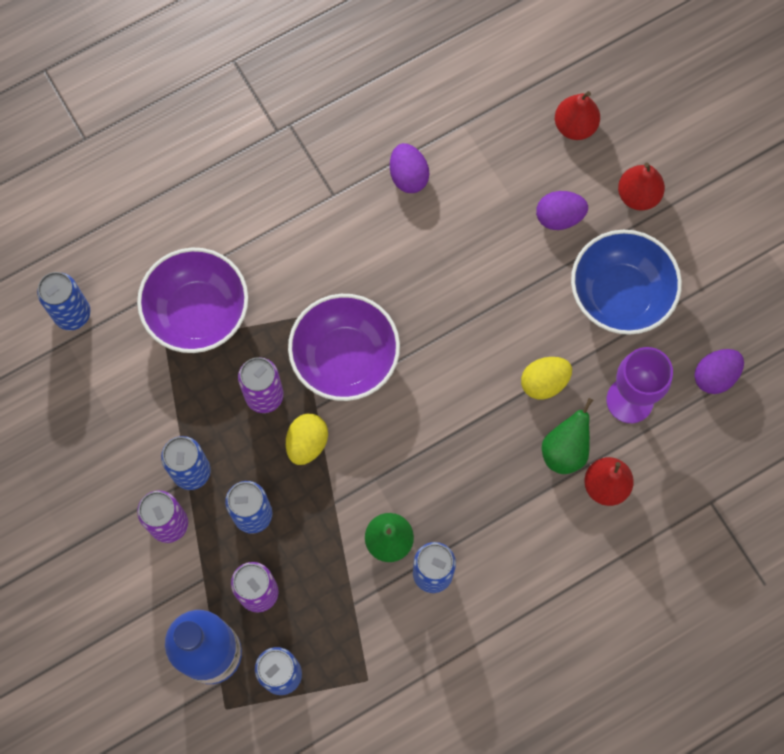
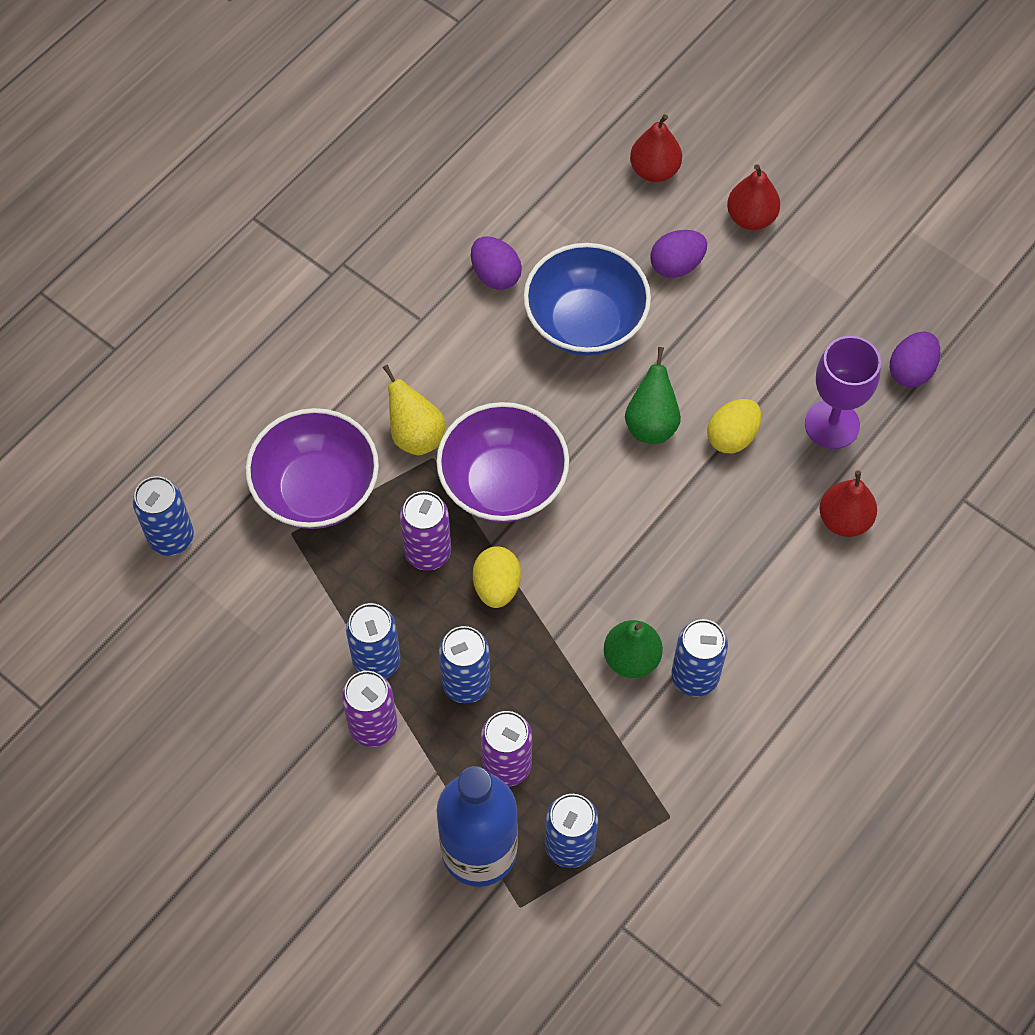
camera: 20 degrees left, 10 degrees down
(292, 293) = (415, 435): none -> yellow pear
(565, 450) = (784, 498): green pear -> green pear (651, 424)
(620, 295) = (775, 322): blue bowl -> blue bowl (585, 322)

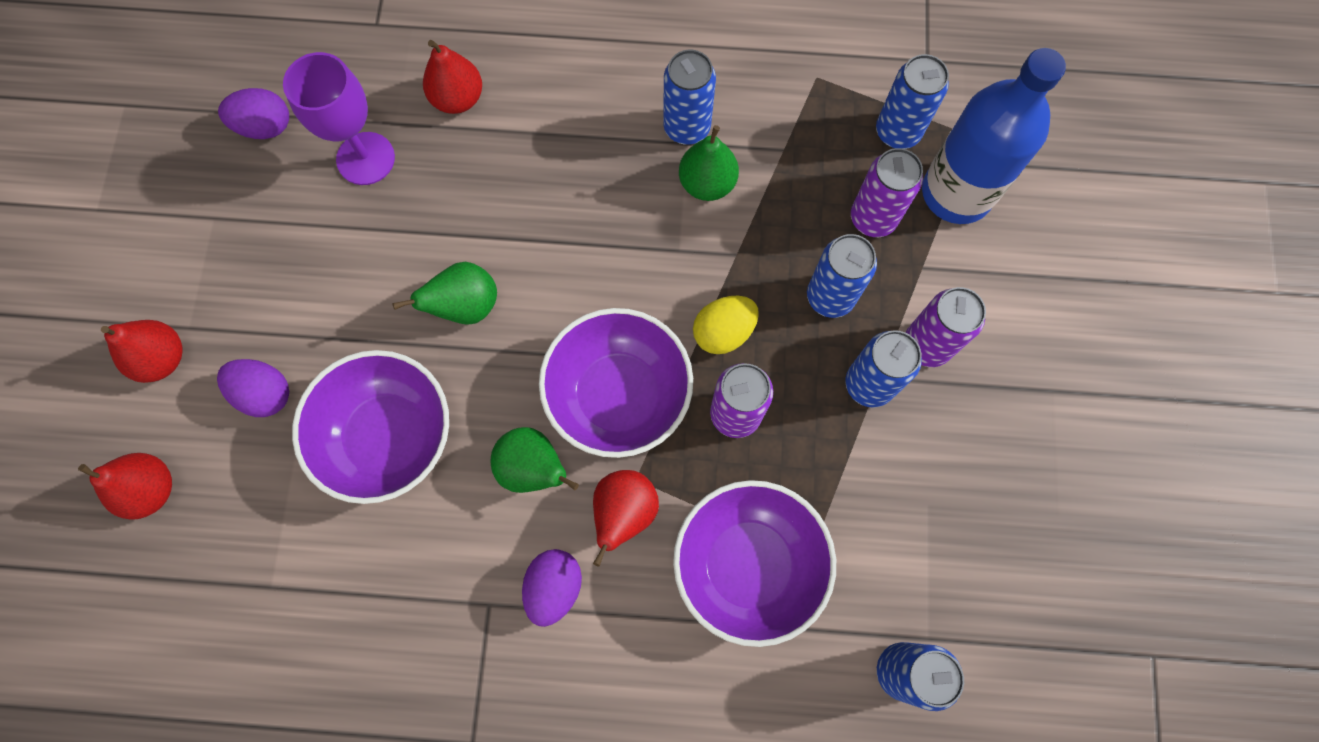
camera: 125 degrees left, 10 degrees up
(415, 435) = (624, 512): yellow pear -> red pear
(492, 398) = (533, 468): none -> green pear
(495, 275) = (385, 565): purple egg -> purple egg (554, 587)
(585, 322) = (388, 437): blue bowl -> purple bowl
(732, 436) = (433, 231): yellow egg -> none

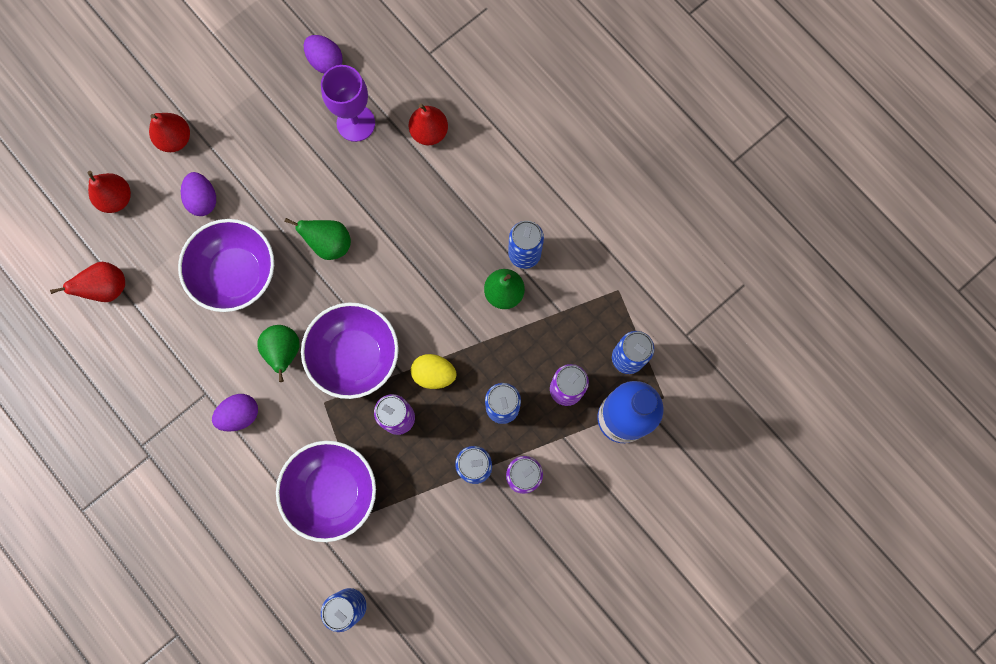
camera: 45 degrees right, 5 degrees up
(624, 512) = (303, 412): red pear -> red pear (107, 288)

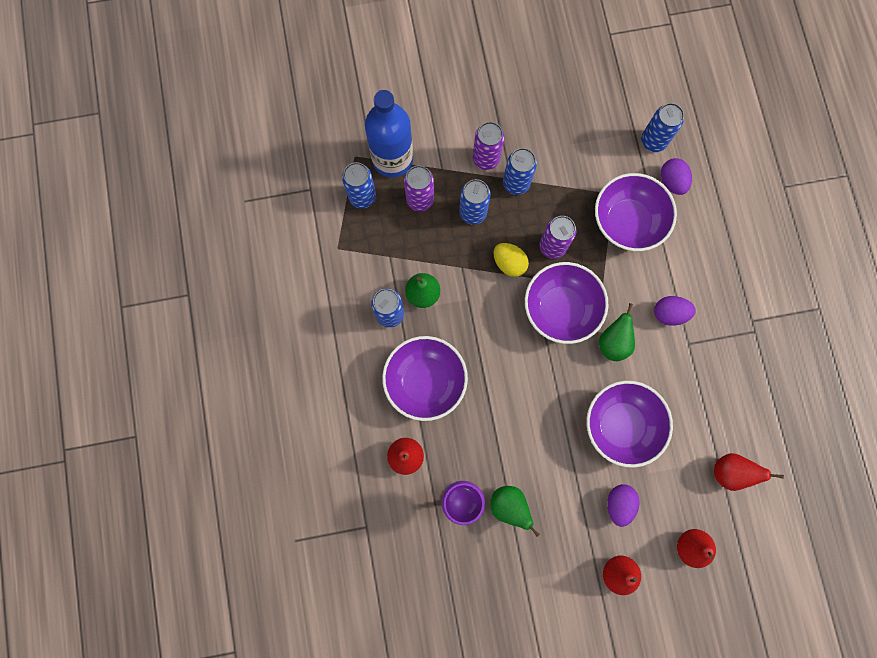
camera: 150 degrees left, 0 degrees up
(325, 61) = (456, 571): purple egg -> purple egg (672, 182)
(329, 244) = (535, 408): green pear -> green pear (509, 506)
(451, 209) = (425, 381): none -> purple bowl

